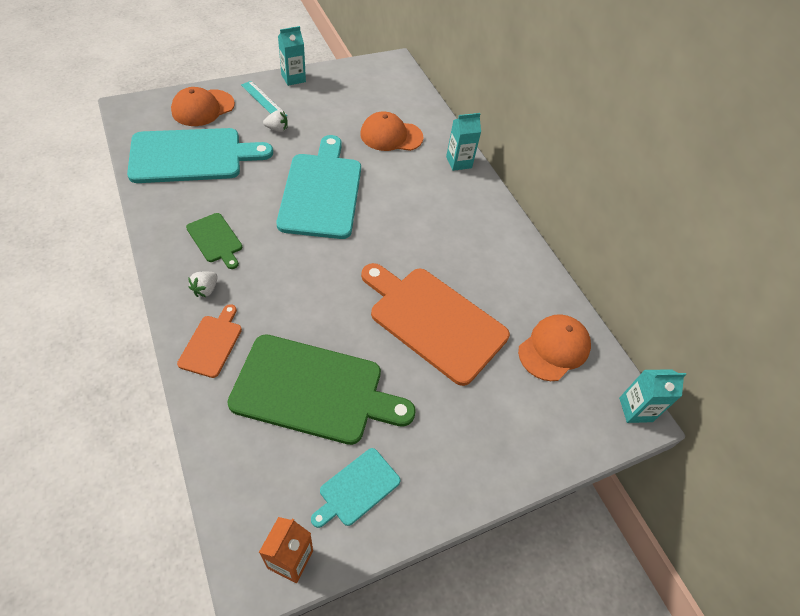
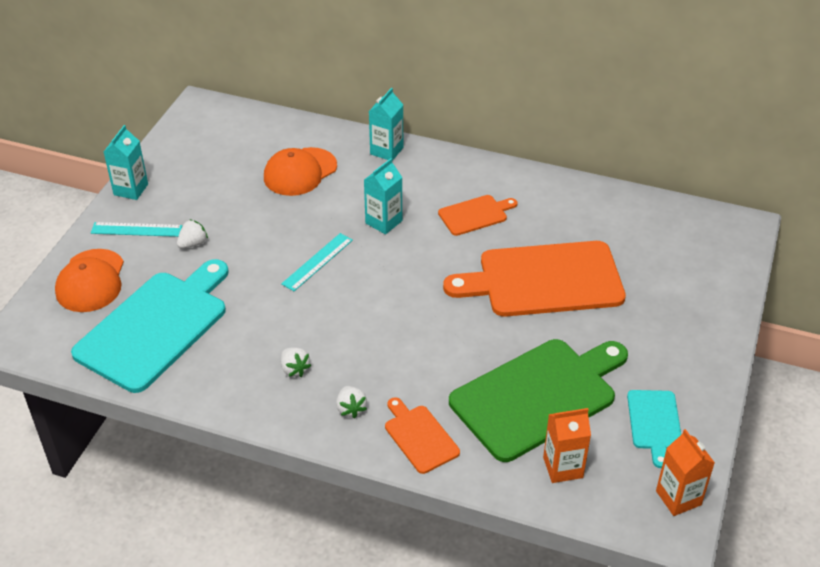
camera: 40 degrees left, 10 degrees down
(215, 239) = (294, 369): green cutting board -> white strawberry
(255, 452) = (563, 467): none -> orange carton
(321, 191) = (317, 261): turquoise cutting board -> turquoise ruler
(454, 242) = (475, 215): none -> orange cutting board
(554, 349) = (642, 229): orange cap -> none
(635, 409) = (736, 223): turquoise carton -> turquoise carton (383, 222)

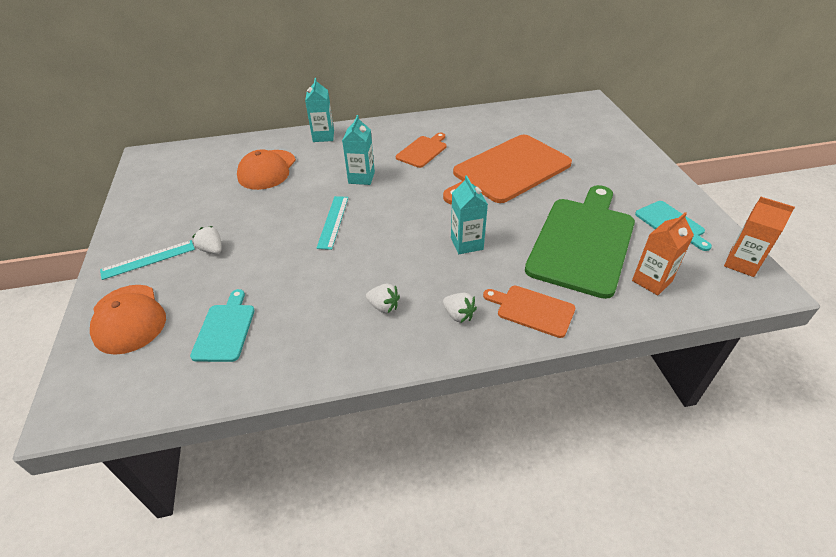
camera: 30 degrees left, 0 degrees up
(131, 189) = (121, 232): turquoise carton -> turquoise carton (467, 243)
(155, 327) = (225, 329): turquoise cutting board -> turquoise cutting board, size x0.48
(193, 243) = (212, 250): white strawberry -> white strawberry turned 60 degrees counterclockwise

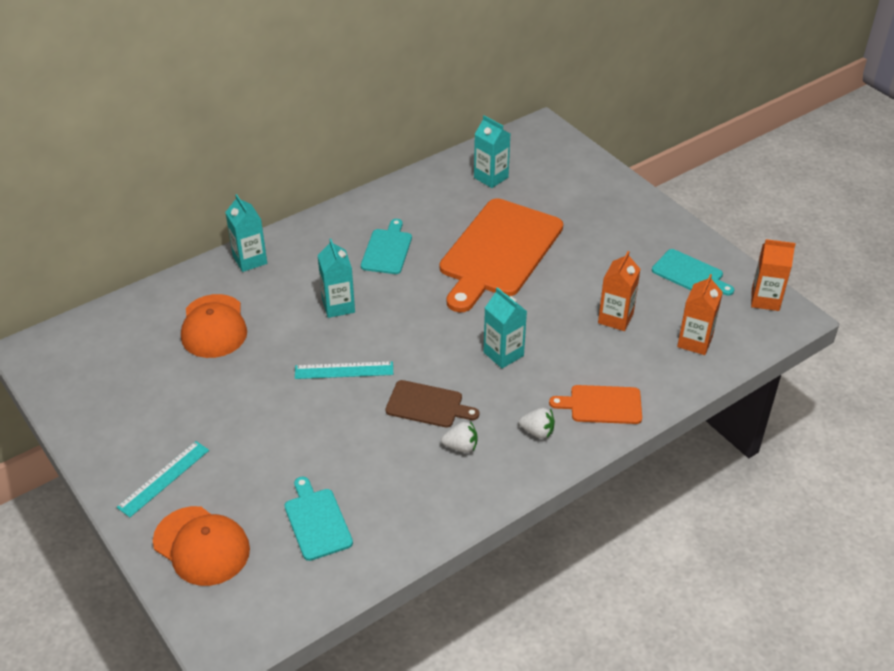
camera: 25 degrees left, 0 degrees up
(212, 250) = (230, 444): white strawberry -> none
(333, 221) = (344, 370): turquoise ruler -> turquoise ruler turned 75 degrees counterclockwise
(378, 265) = (427, 405): none -> brown cutting board
(422, 151) = (387, 250): orange cutting board -> turquoise cutting board
(530, 123) = (491, 177): none -> turquoise carton
(582, 242) = (615, 318): green cutting board -> orange carton

